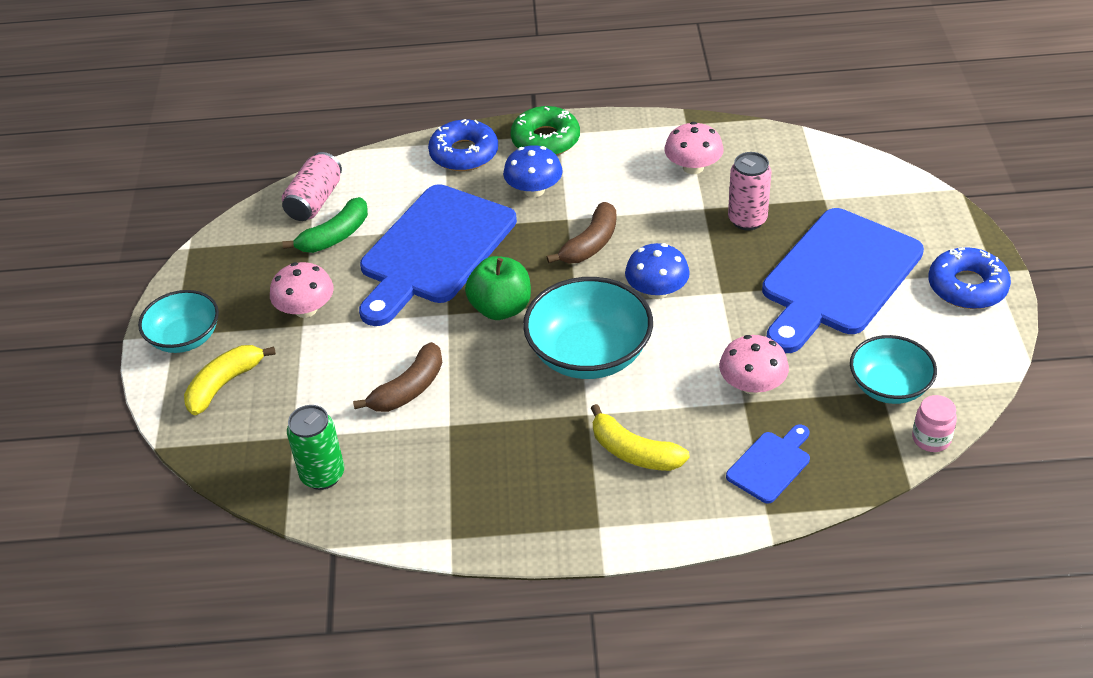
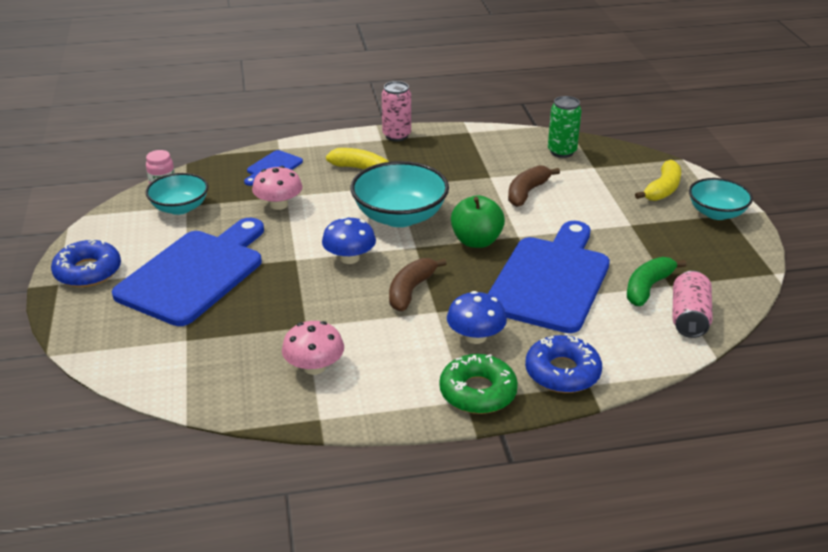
camera: 170 degrees right, 10 degrees down
(306, 309) = (635, 234): pink mushroom -> none
(747, 220) = (265, 317): pink can -> pink can (396, 135)

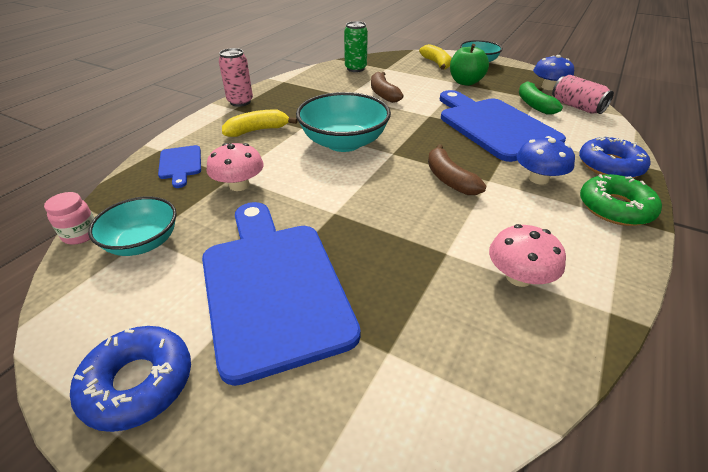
camera: 50 degrees left, 5 degrees up
(349, 258) = (369, 186): blue mushroom -> blue mushroom (548, 87)
(476, 241) = (416, 130): green apple -> green apple (465, 82)

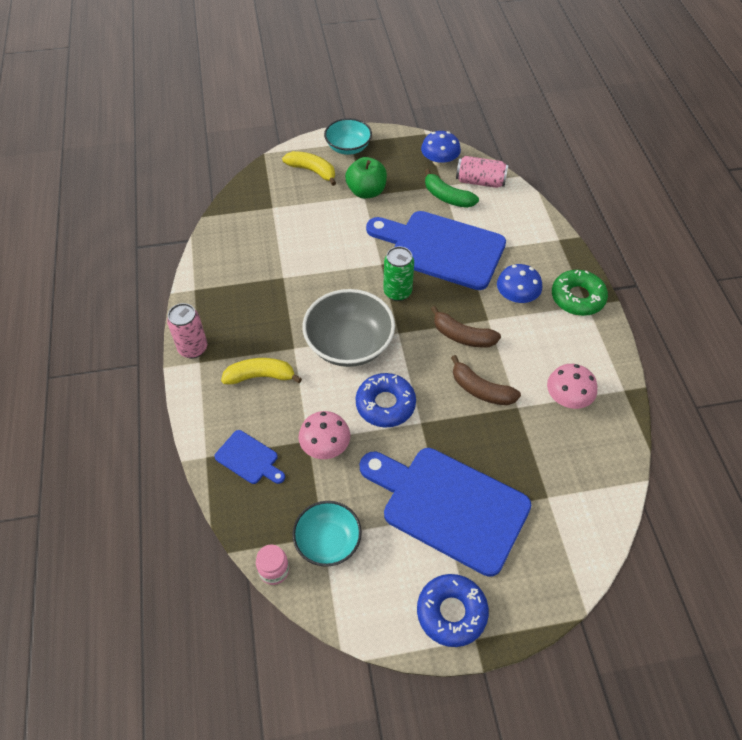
camera: 40 degrees left, 15 degrees up
(257, 130) = (260, 376): yellow banana -> yellow banana turned 60 degrees clockwise
(344, 142) = (349, 344): turquoise bowl -> grey bowl
(355, 69) = (243, 225): green can -> green can (397, 292)
(383, 93) = (312, 253): brown banana -> brown banana (481, 390)
(610, 166) = (548, 251): blue donut -> blue donut (385, 404)

